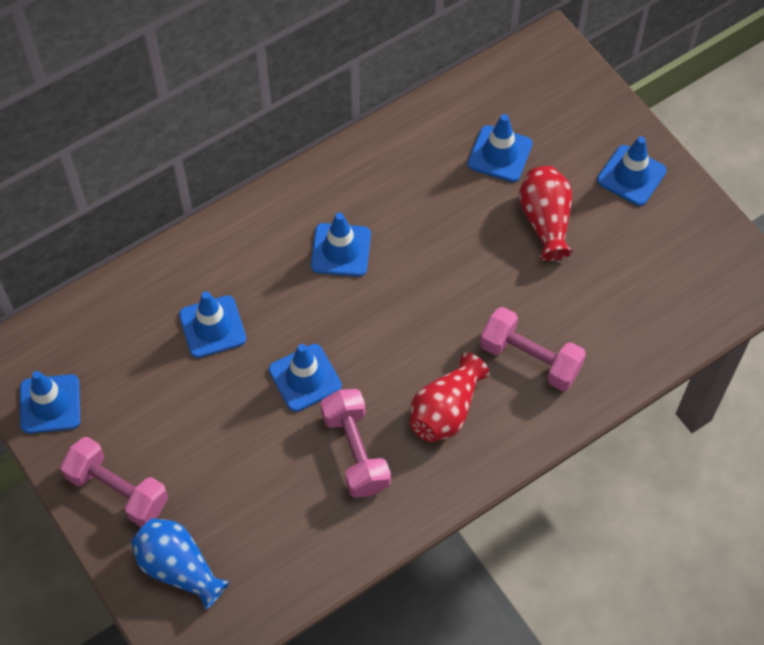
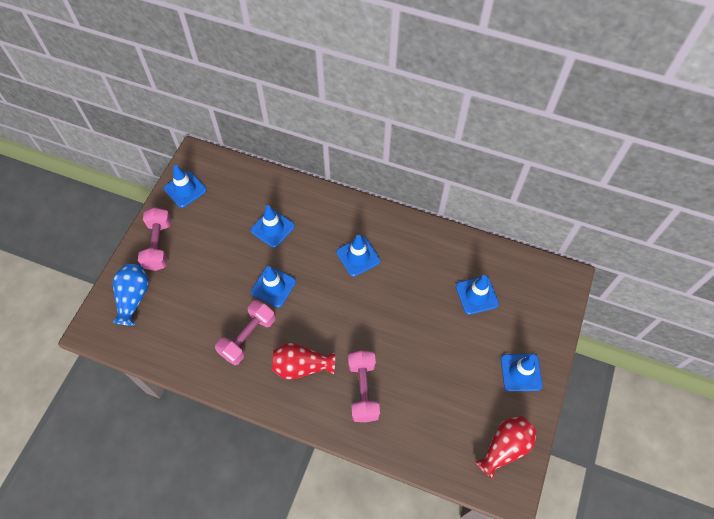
camera: 55 degrees right, 0 degrees up
(545, 221) = (454, 344): red vase -> red vase (504, 448)

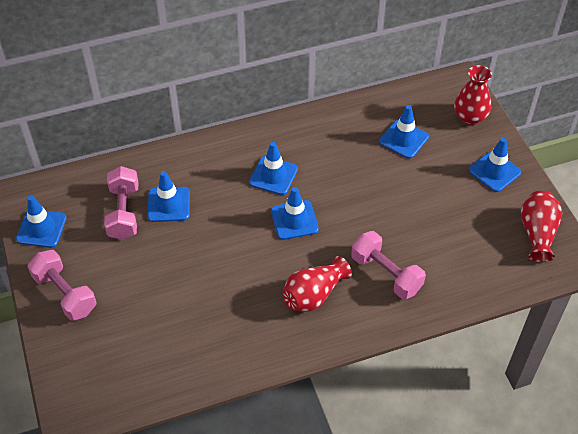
camera: 40 degrees left, 10 degrees down
(134, 298) = (87, 356): blue vase -> none
(248, 337) = (240, 307): pink dumbbell -> pink dumbbell (124, 212)
(273, 287) = (220, 251): blue traffic cone -> blue traffic cone (294, 220)
(545, 314) = (470, 117): none -> red vase

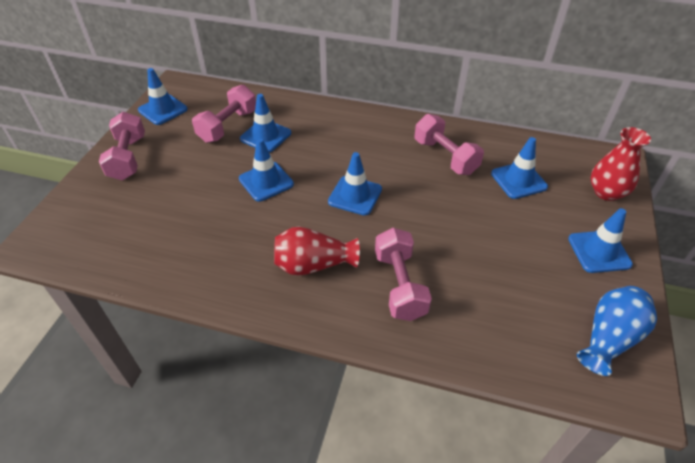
camera: 35 degrees right, 5 degrees down
(273, 175) = (369, 154): blue traffic cone -> blue traffic cone (266, 181)
(334, 146) = (445, 157): none -> pink dumbbell
(537, 233) = (609, 338): red vase -> blue vase

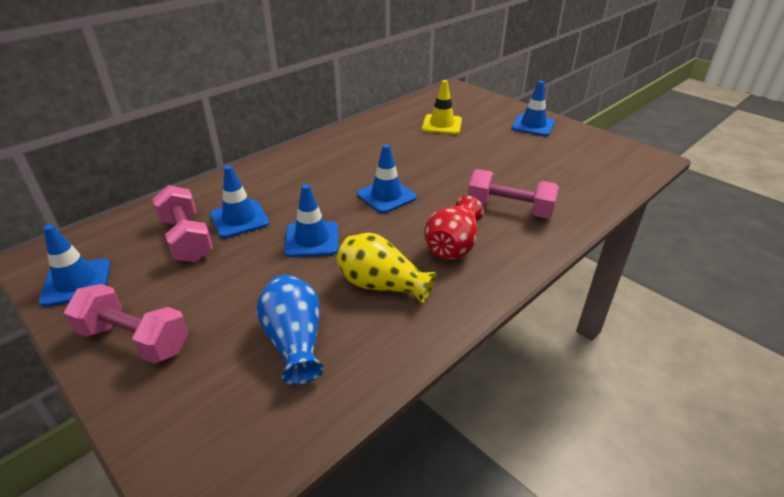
camera: 60 degrees left, 10 degrees down
(235, 242) = (382, 285): none -> yellow vase
(445, 157) = (385, 141): pink dumbbell -> none
(518, 180) = (442, 125): blue traffic cone -> yellow traffic cone
(606, 192) = (482, 103): red vase -> none
(609, 338) = (606, 150): blue vase -> blue vase (295, 341)

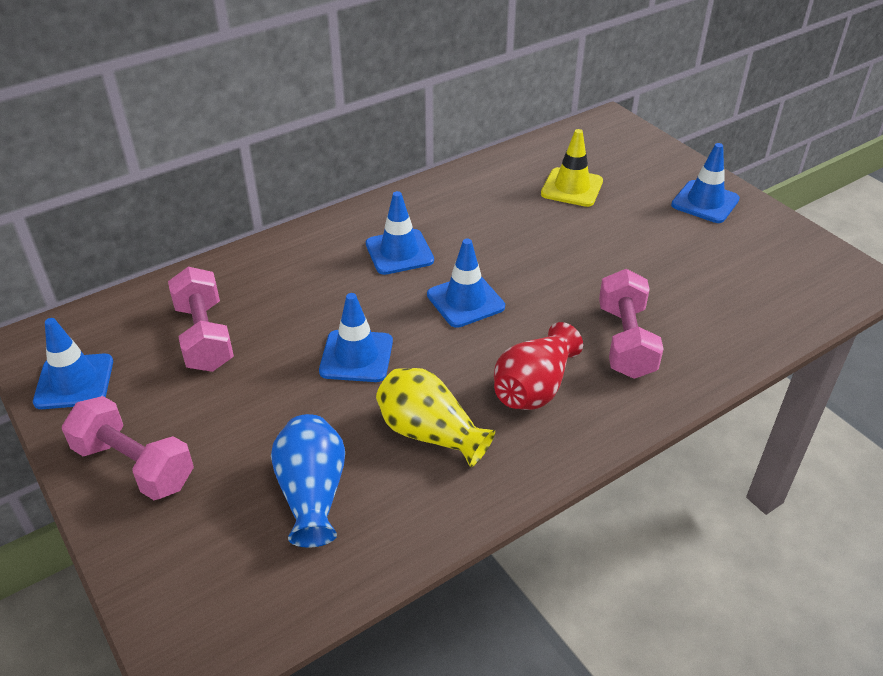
camera: 10 degrees right, 5 degrees up
(239, 219) = (272, 315): blue traffic cone -> blue traffic cone (399, 252)
(509, 209) = (625, 341): pink dumbbell -> pink dumbbell turned 60 degrees clockwise

